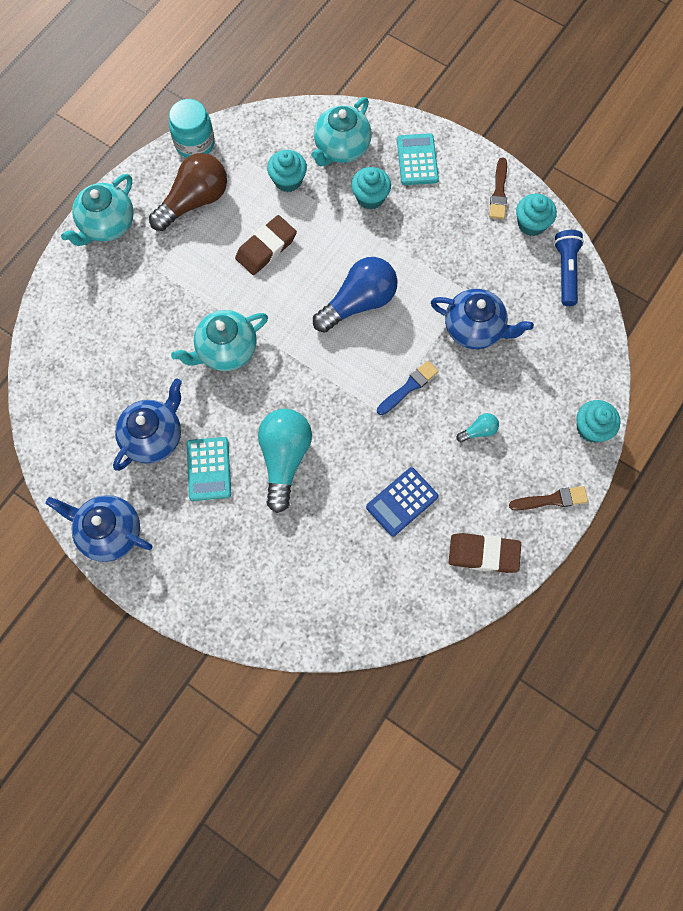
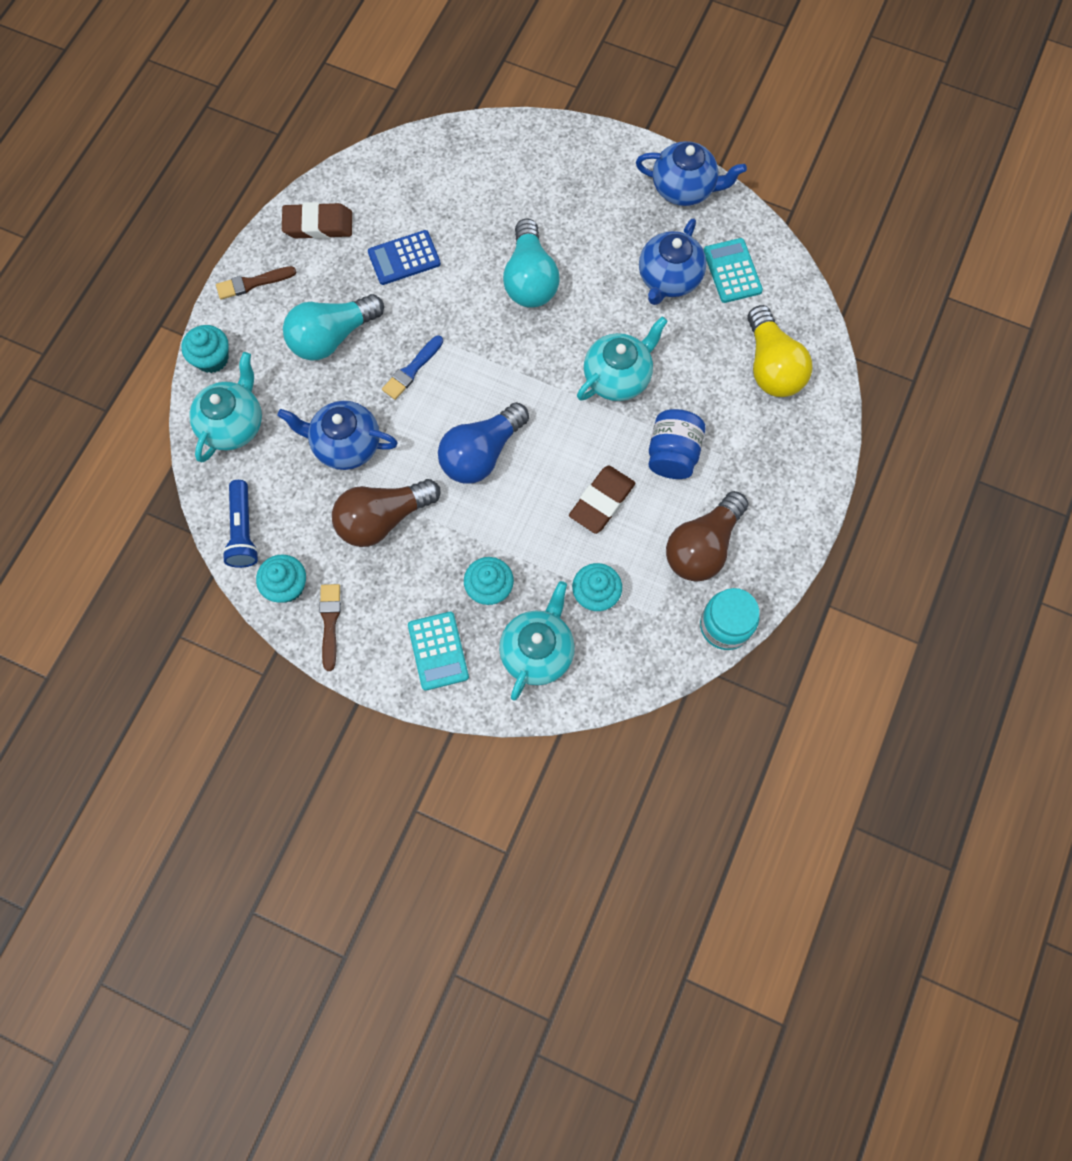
camera: 170 degrees right, 0 degrees up
(88, 338) = (771, 366): none -> yellow light bulb
(107, 225) = (797, 499): turquoise teapot -> turquoise teapot (233, 424)
(197, 276) = (672, 454): none -> blue jar
(209, 469) = (604, 258): turquoise calculator -> turquoise calculator (732, 271)
(402, 502) = (404, 258): blue calculator -> blue calculator turned 150 degrees counterclockwise
(449, 263) = (383, 519): none -> brown light bulb
(478, 431) = (332, 337): turquoise light bulb -> turquoise light bulb, size x2.26

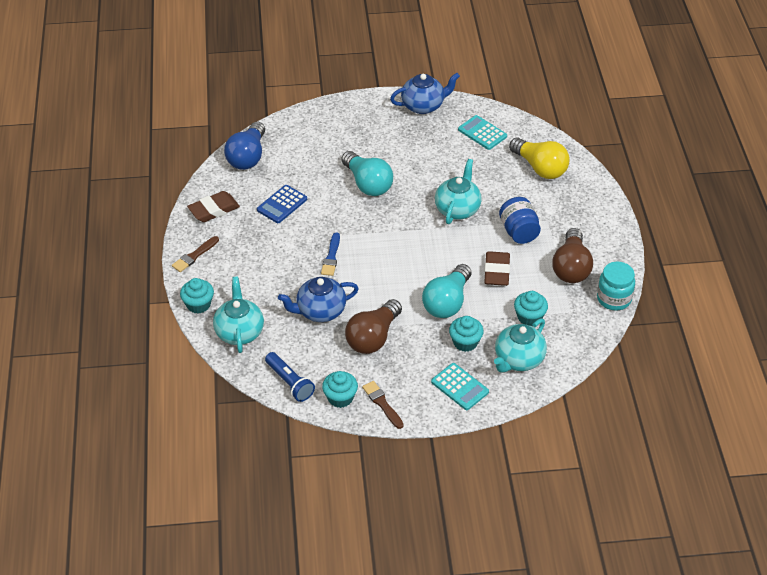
camera: 30 degrees left, 25 degrees down
(332, 337) = (268, 261): turquoise light bulb -> turquoise light bulb (447, 302)
(481, 453) = (407, 279): blue light bulb -> blue light bulb (248, 157)
(537, 651) = (518, 360): turquoise teapot -> turquoise teapot turned 135 degrees counterclockwise
(668, 279) = (449, 151): blue teapot -> none

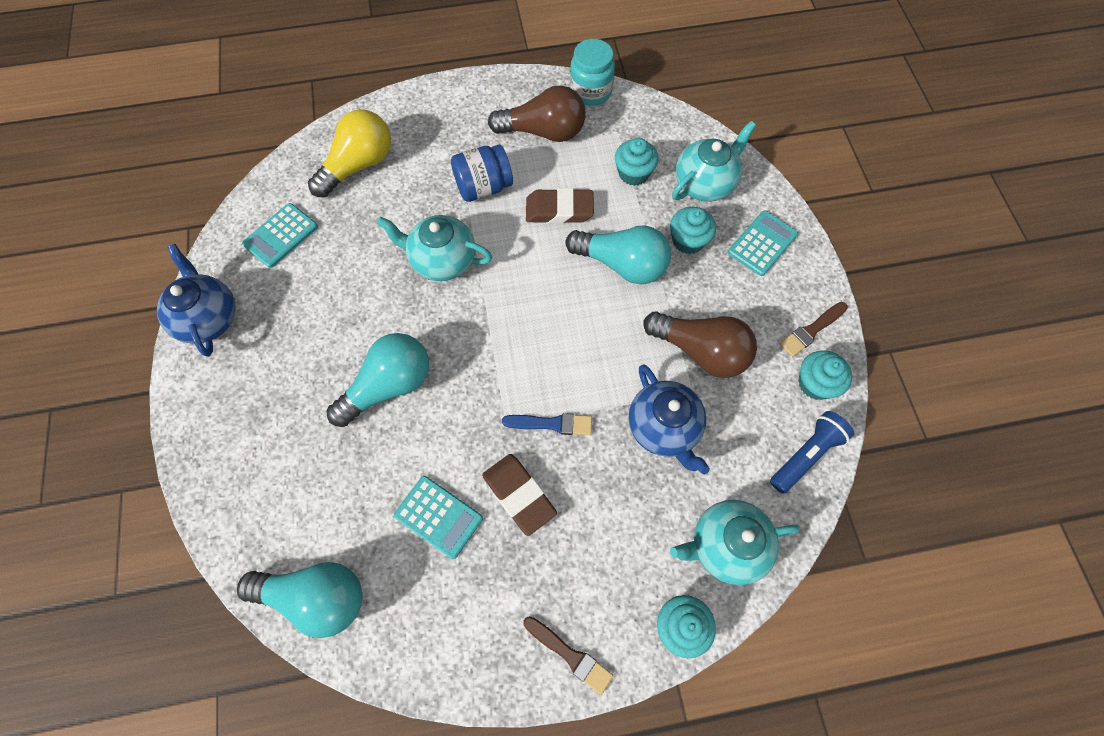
camera: 95 degrees left, 20 degrees up
(214, 210) = (454, 639): brown eraser -> brown eraser (519, 495)
(248, 157) = (316, 597): blue light bulb -> turquoise light bulb
(282, 204) = (438, 517): blue calculator -> turquoise calculator
(518, 360) = (705, 183): turquoise teapot -> turquoise teapot turned 75 degrees counterclockwise

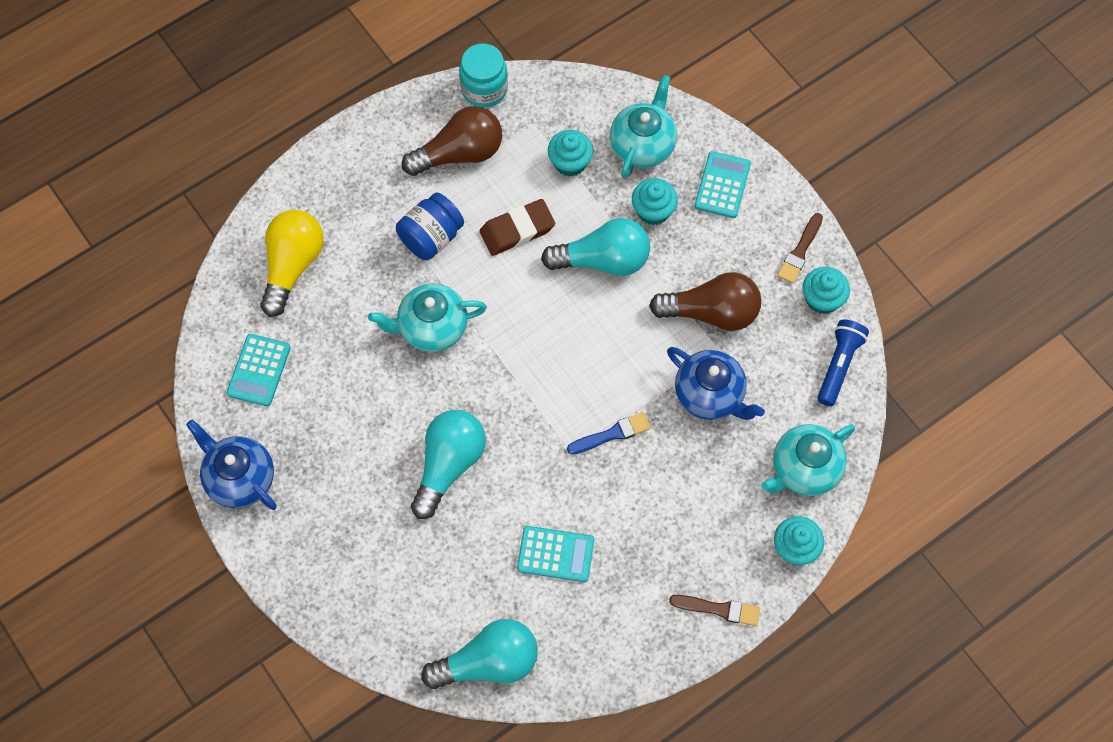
camera: 25 degrees left, 0 degrees up
(519, 495) = (614, 506): brown eraser -> none

